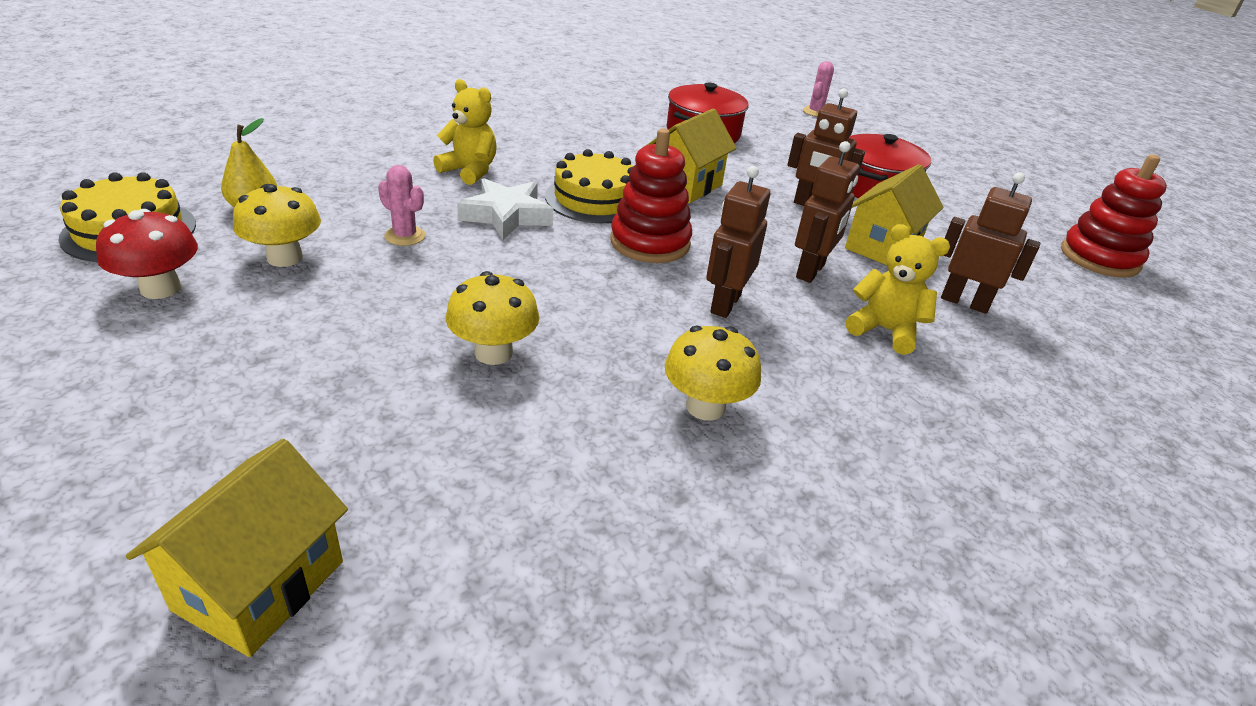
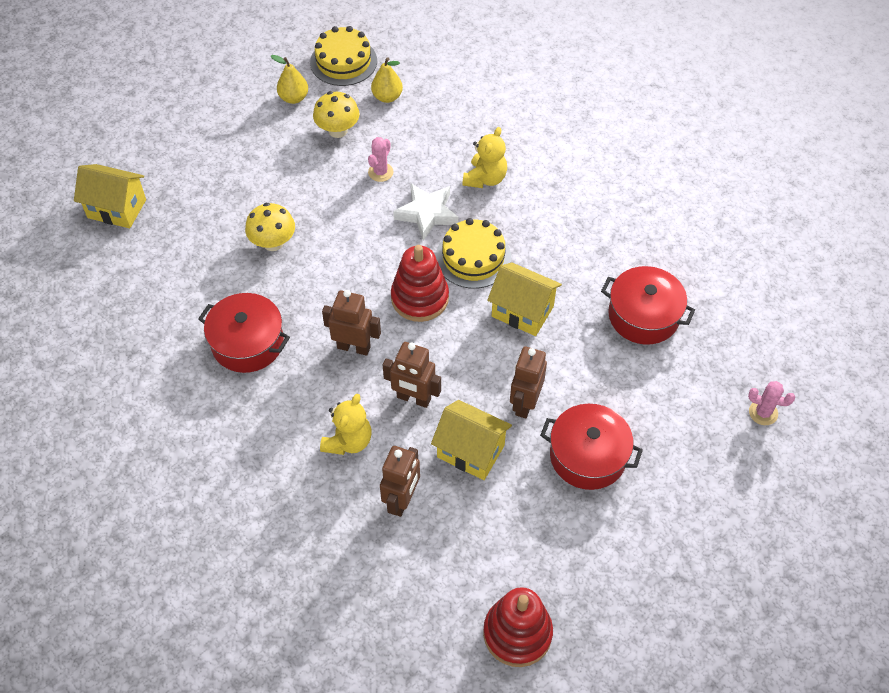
camera: 85 degrees right, 20 degrees up
(161, 288) = (293, 98): red mushroom -> yellow pear
(705, 407) = (247, 343): yellow mushroom -> red pot

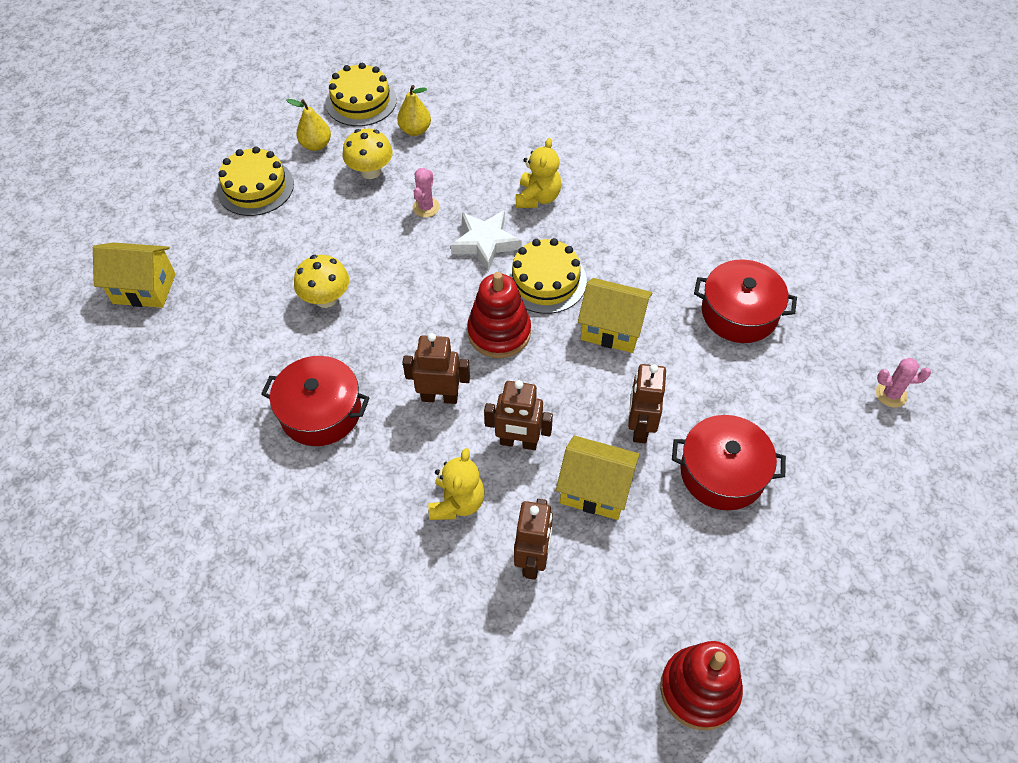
camera: 10 degrees left, 0 degrees up
(231, 130) = (255, 187): none -> yellow cake

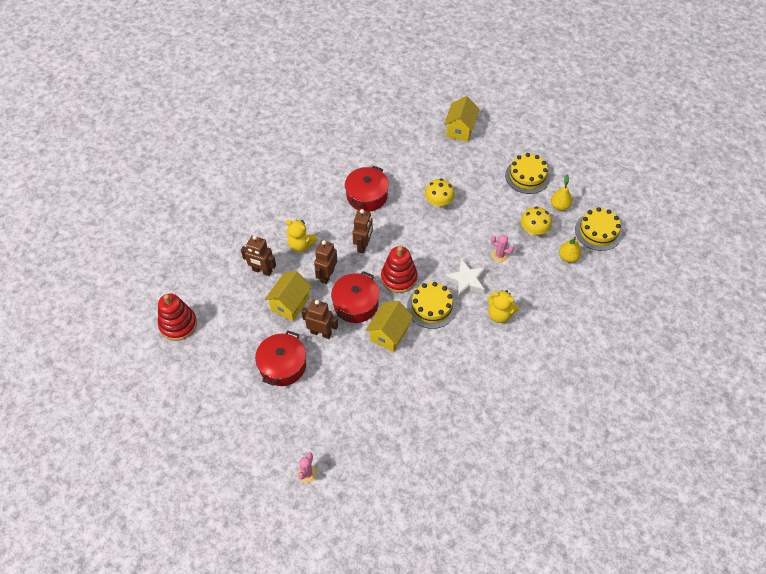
camera: 100 degrees right, 0 degrees up
(739, 313) = (386, 406): red pot -> red pot (356, 304)

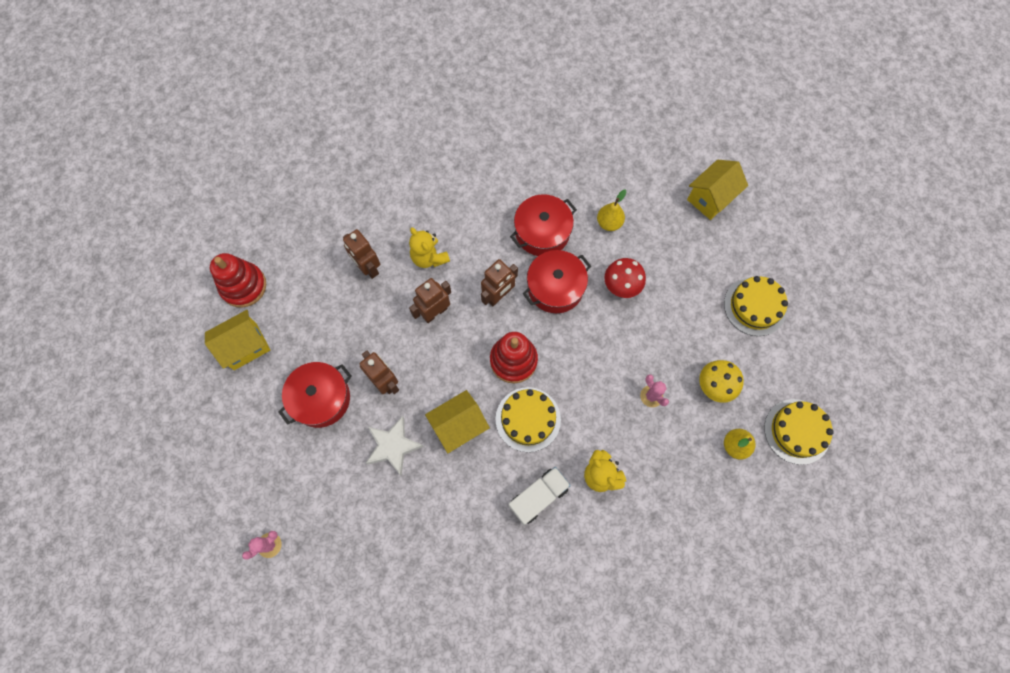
camera: 30 degrees right, 15 degrees up
(290, 304) = (373, 326): yellow house -> yellow house (245, 346)
(356, 304) = (444, 367): red pot -> red pot (555, 287)
(438, 203) = (621, 286): yellow mushroom -> red mushroom
(466, 281) = (589, 408): white star -> white star (393, 446)
(469, 348) = (538, 497): none -> white truck
(559, 206) = (770, 369): yellow pear -> yellow pear (609, 223)

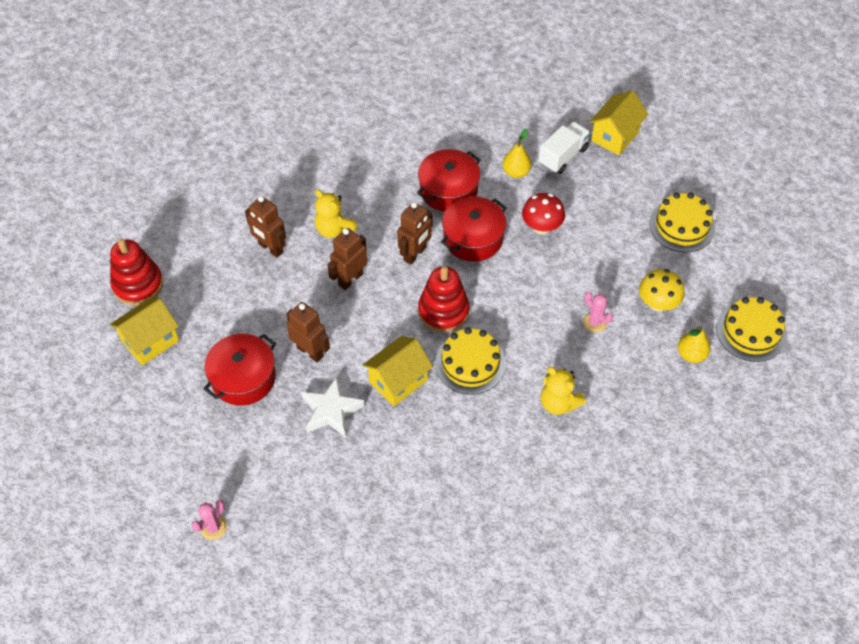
camera: 10 degrees left, 15 degrees down
(538, 497) = (497, 434): white truck -> white truck (563, 156)

